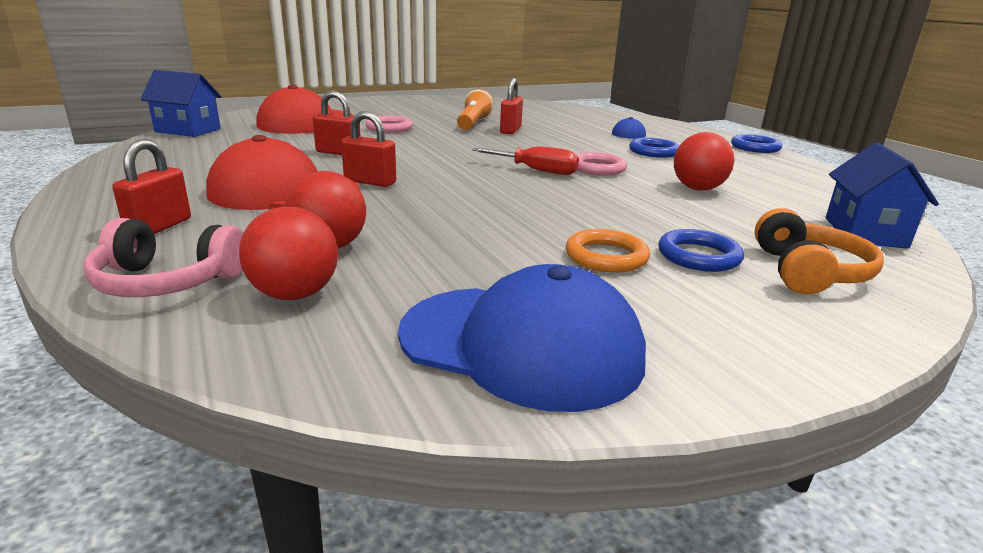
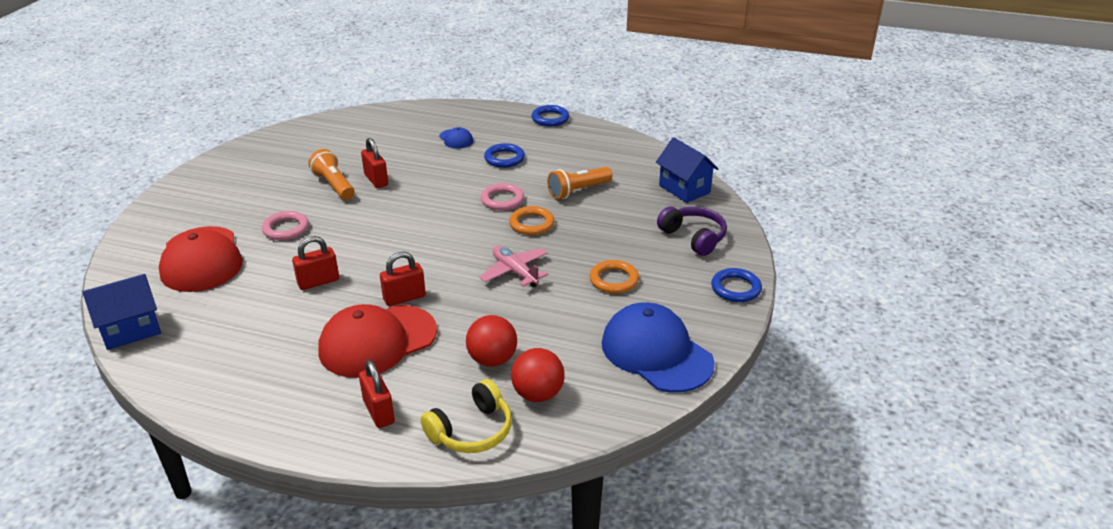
camera: 45 degrees left, 10 degrees up
(167, 282) = (471, 431): pink headphones -> yellow headphones
(504, 207) = (515, 272): none -> pink plane
(521, 345) = (656, 352): blue cap -> blue cap turned 105 degrees counterclockwise
(536, 170) = (474, 224): red screwdriver -> none
(595, 189) = (531, 224): none -> orange ring
(698, 189) = (578, 191): red ball -> orange flashlight
(698, 256) = (646, 254): blue ring -> blue ring (736, 288)
(808, 272) = (693, 237): orange headphones -> purple headphones

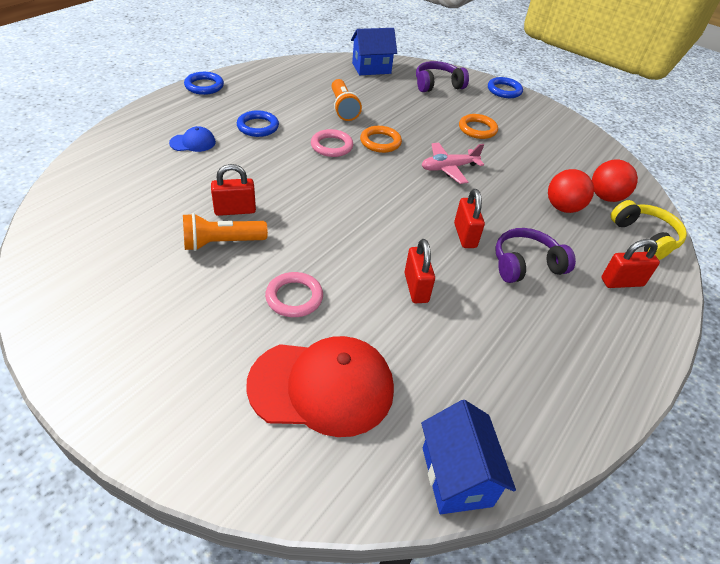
camera: 75 degrees left, 10 degrees up
(377, 341) = (526, 265): red cap -> purple headphones
(656, 352) = (566, 138): blue cap -> none

